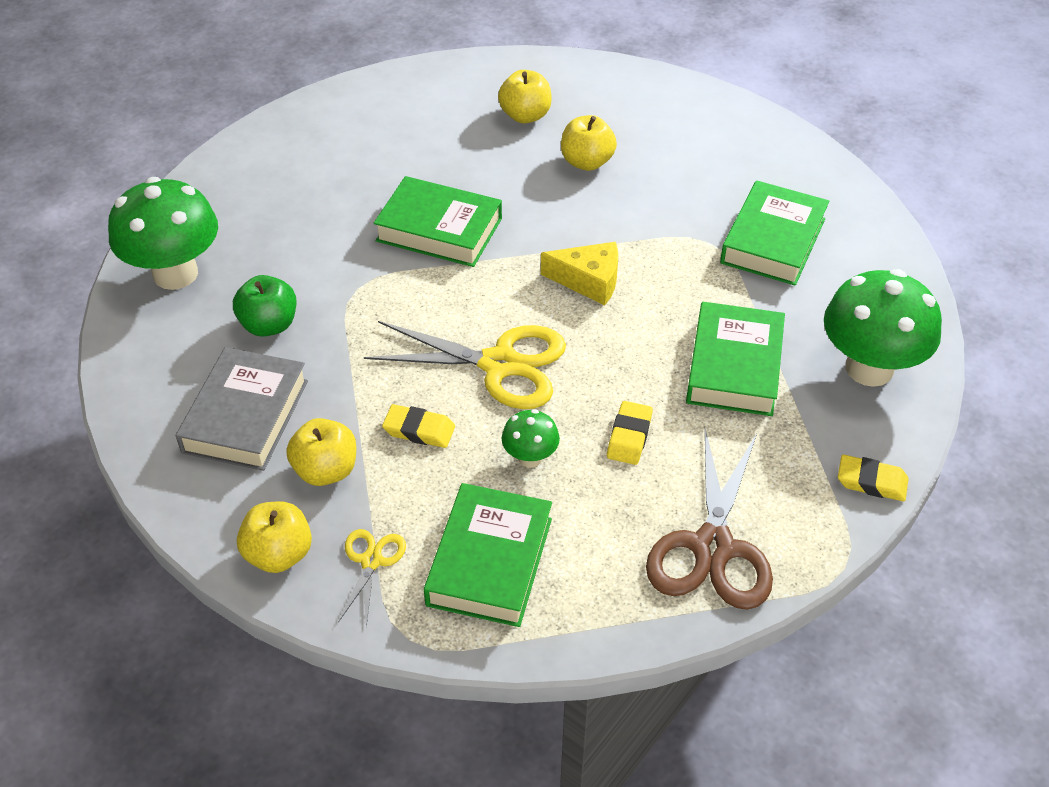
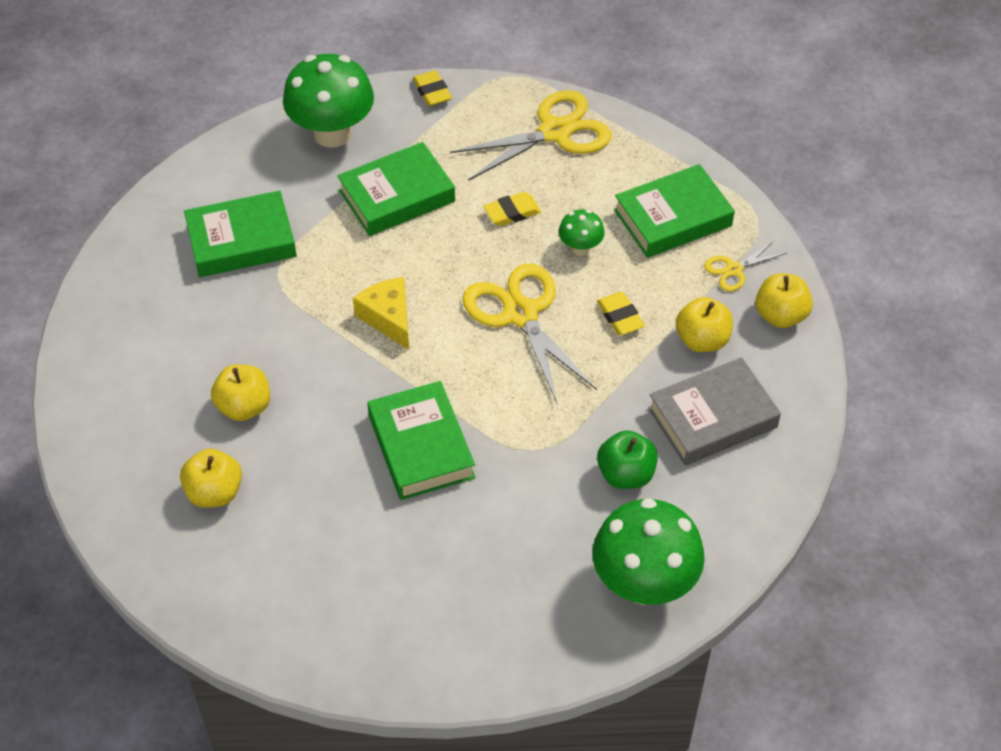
camera: 130 degrees left, 5 degrees up
(712, 547) = (555, 132): brown scissors -> yellow scissors

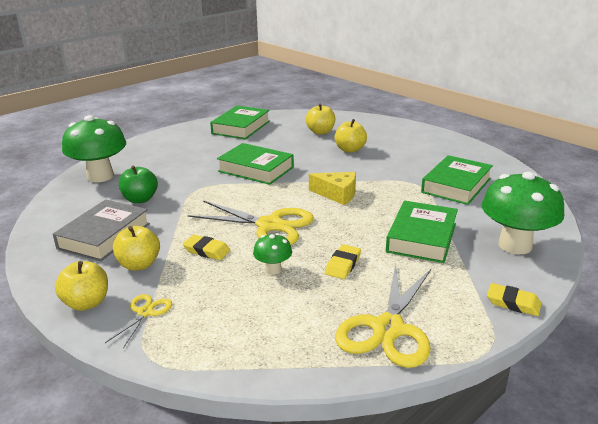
camera: 140 degrees right, 25 degrees down
(673, 218) = (225, 321): green book -> green book (241, 127)

